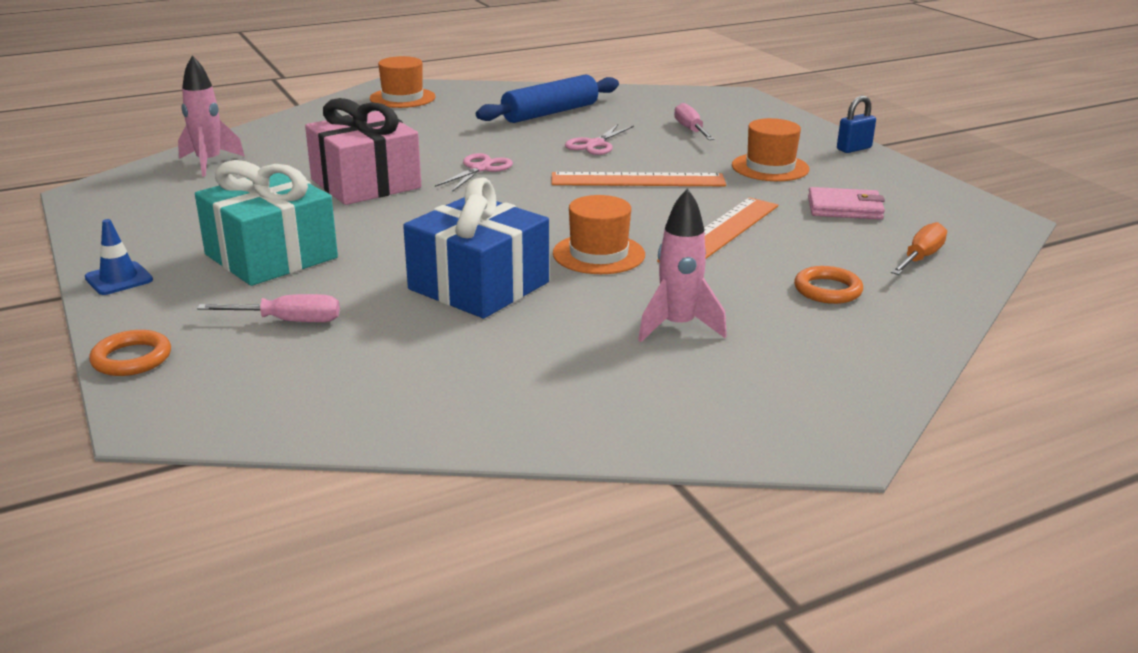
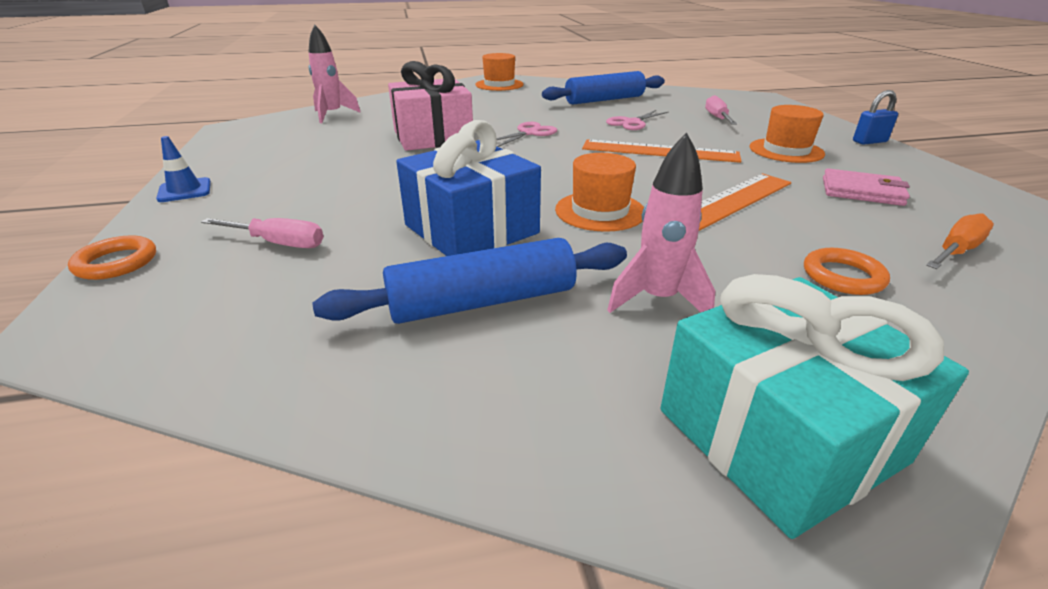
camera: 15 degrees right, 5 degrees up
(271, 256) = (315, 184): turquoise gift -> turquoise gift (779, 435)
(527, 347) = (483, 302): none -> blue rolling pin

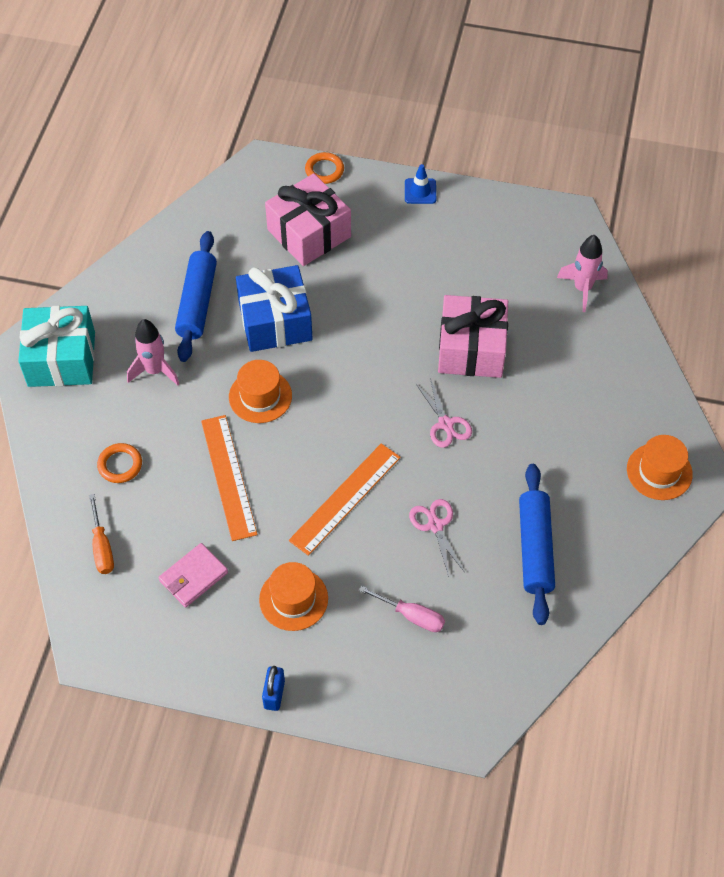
camera: 115 degrees right, 25 degrees up
(279, 243) = (309, 233): pink screwdriver -> pink gift

